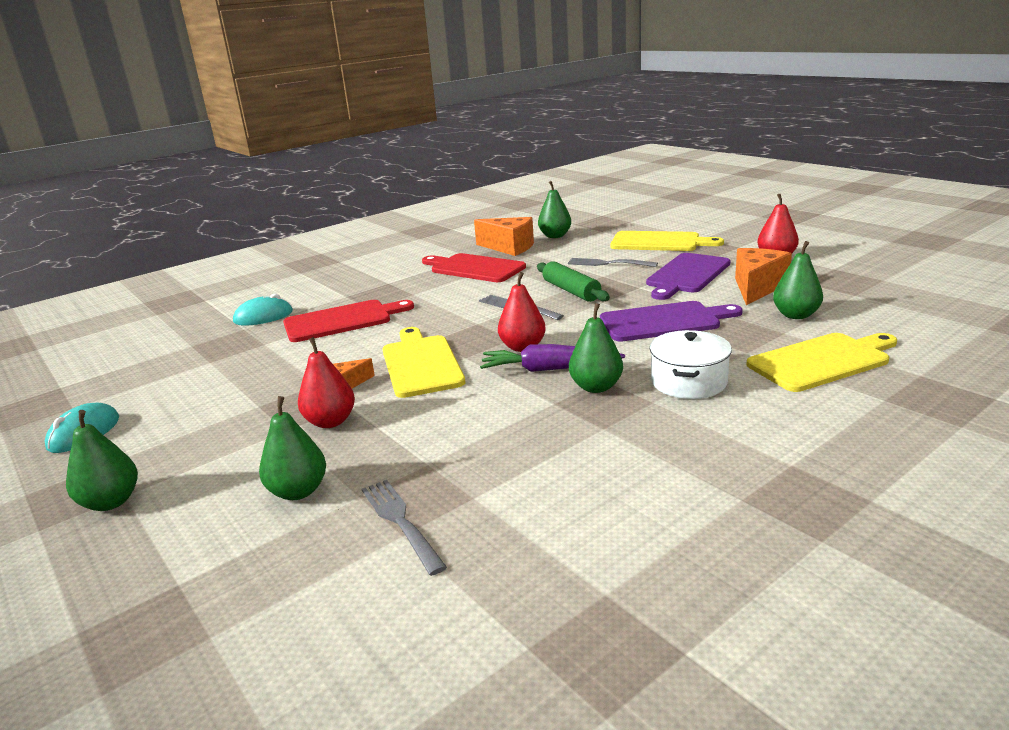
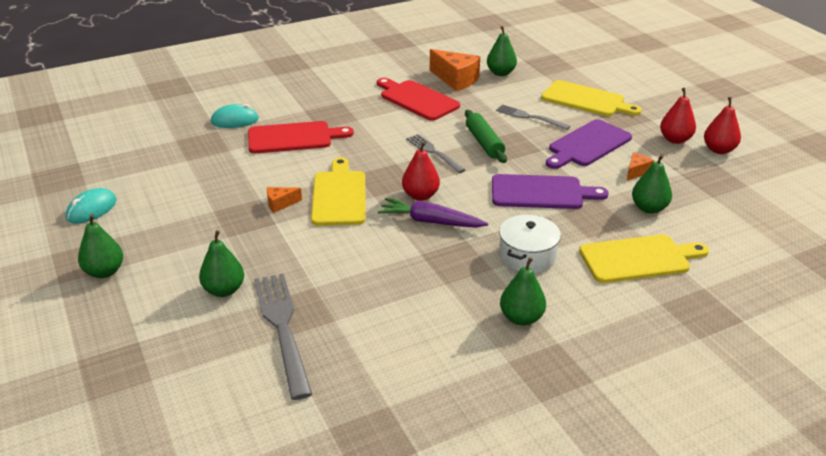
camera: 10 degrees right, 10 degrees up
(330, 422) = (259, 236): red pear -> red pear (719, 150)
(400, 522) = (282, 328): grey fork -> grey fork, size x1.65
(596, 387) = (457, 246): green pear -> green pear (521, 318)
(757, 288) = (636, 172): orange cheese -> orange cheese, size x0.51

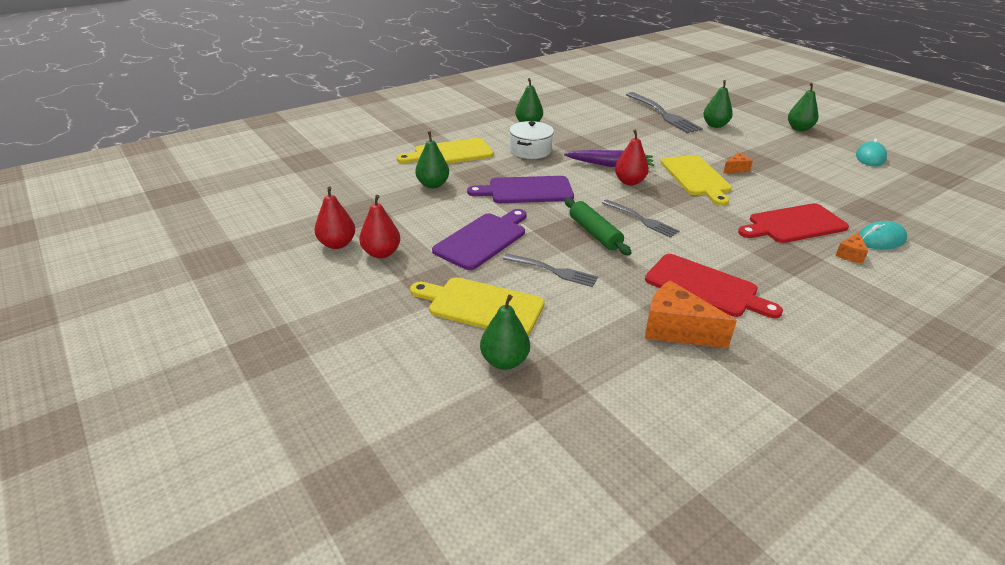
camera: 170 degrees right, 0 degrees up
(500, 73) = (615, 352): green pear -> green pear (504, 361)
(636, 172) = (435, 214): orange cheese -> orange cheese (850, 255)

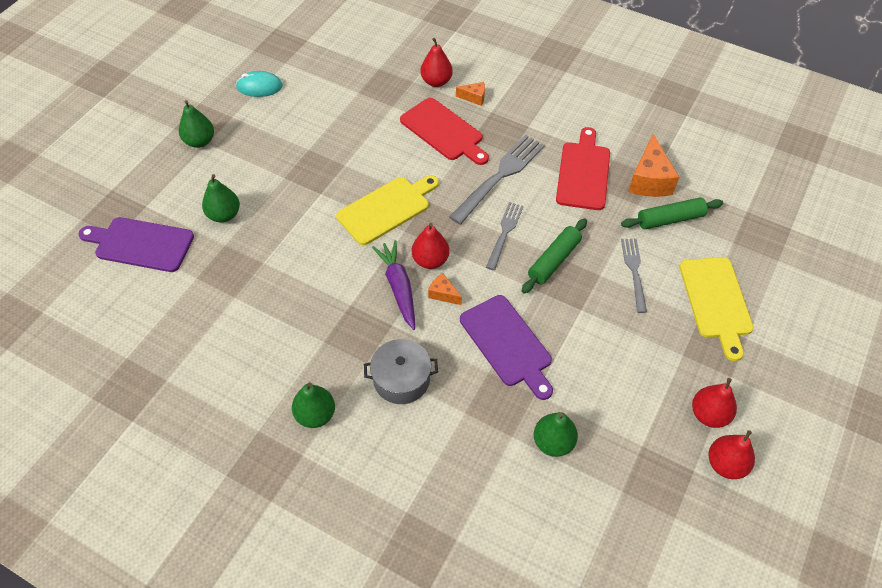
camera: 115 degrees left, 20 degrees up
(450, 153) = (462, 467): yellow cutting board -> none
(482, 239) = (626, 342): purple cutting board -> purple cutting board (140, 244)
(504, 361) = (759, 263): green pear -> none
(530, 150) = (401, 379): white pot -> grey pot
(607, 321) = (670, 219): none -> green rolling pin
(663, 114) = (206, 272): grey fork -> grey fork (500, 176)
(736, 169) = (346, 181): orange cheese -> orange cheese (443, 294)
(880, 239) = (436, 81): turquoise mouse -> red pear

